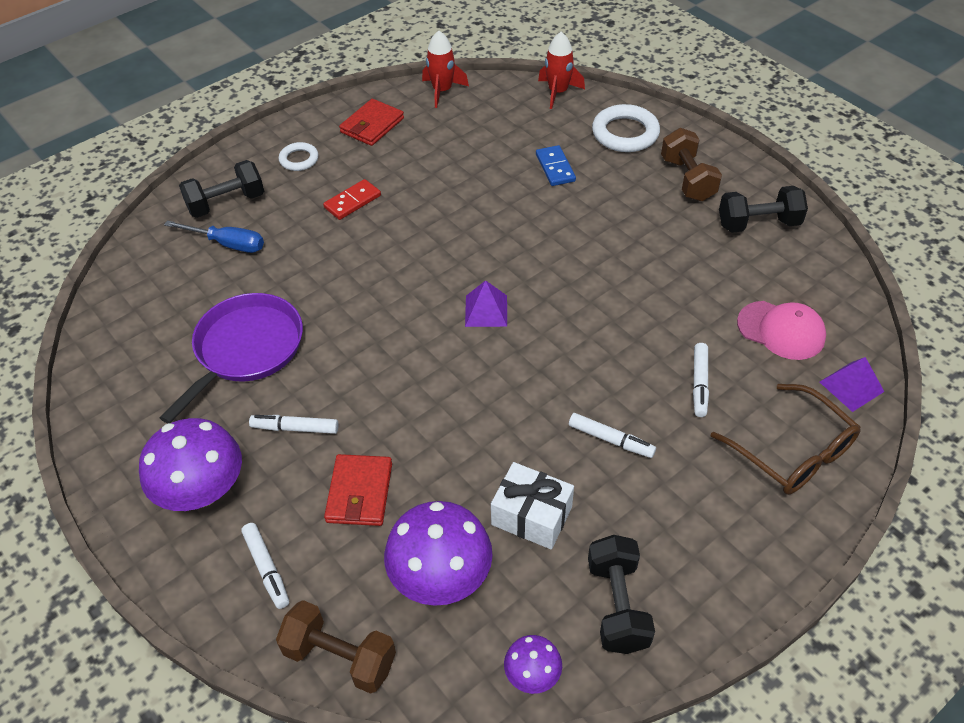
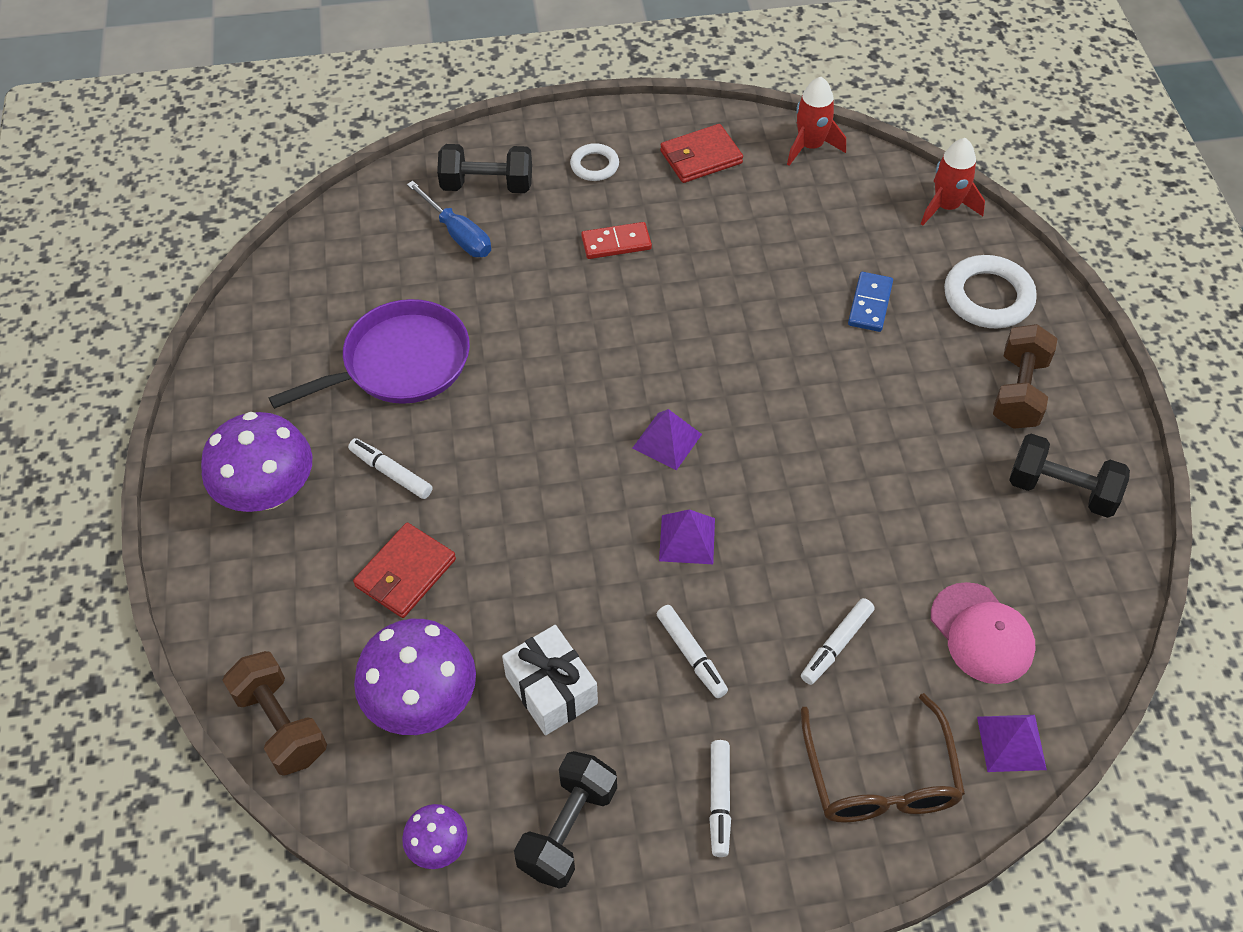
camera: 30 degrees right, 5 degrees up
(267, 568) = (274, 601): white marker -> white marker (719, 800)
(549, 366) = (687, 539): none -> purple pyramid

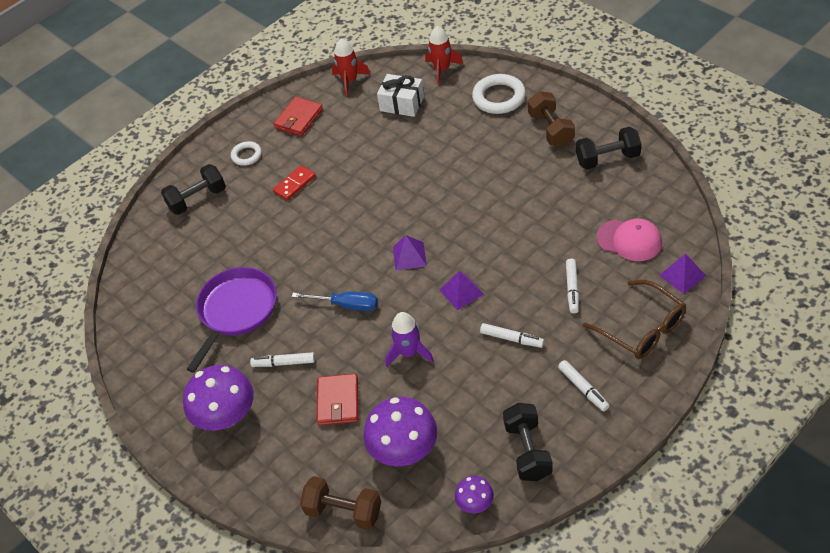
camera: 30 degrees left, 5 degrees down
(458, 234) = (205, 232): blue screwdriver -> blue screwdriver (346, 305)
(547, 573) = (409, 352): none -> purple rocket
(551, 690) = (462, 400): white gift -> white gift (402, 104)
(870, 304) = (447, 134): blue domino -> none

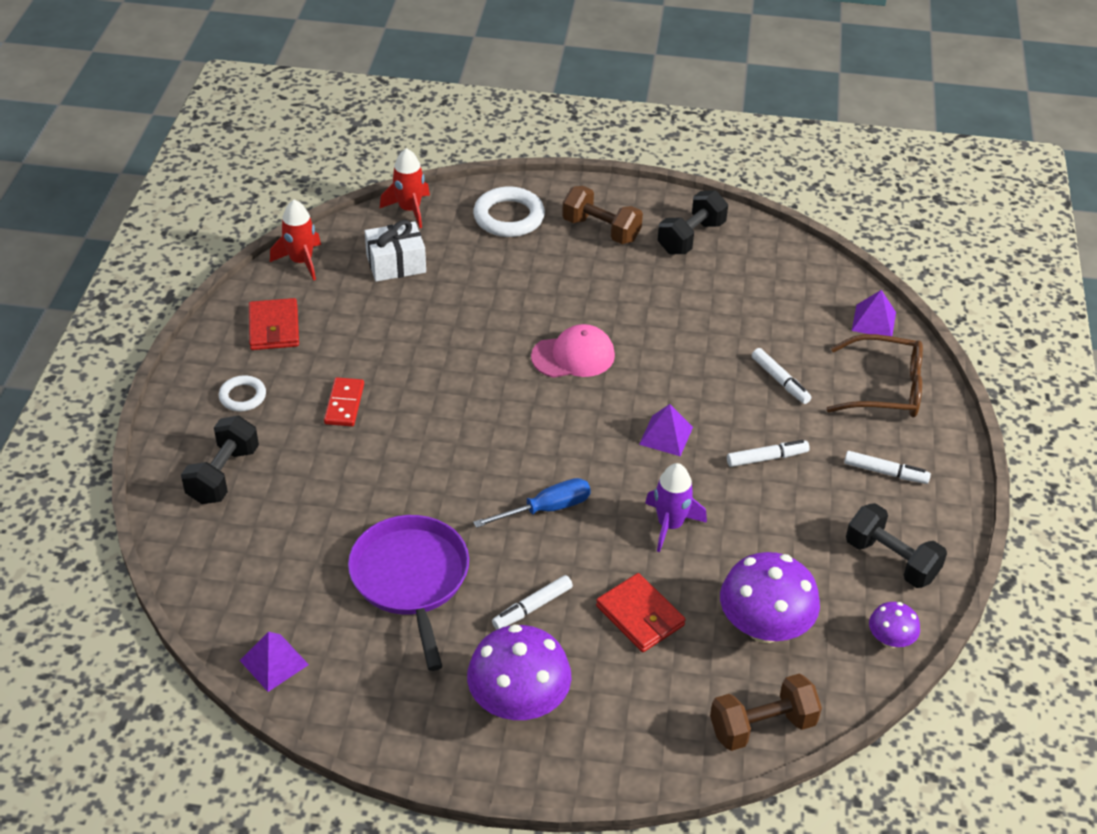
camera: 45 degrees left, 5 degrees down
(409, 256) = (569, 424): purple pyramid -> purple pyramid (274, 662)
(629, 240) = (790, 309): pink cap -> pink cap (573, 356)

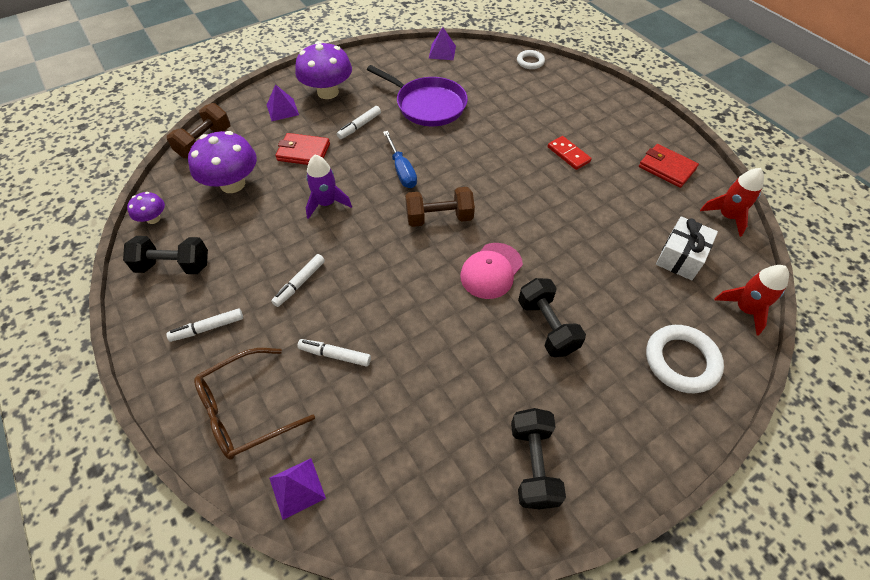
camera: 140 degrees right, 10 degrees up
(223, 475) = (566, 93): black dumbbell -> black dumbbell (547, 326)
(242, 396) = (617, 126): white ring -> white ring (530, 62)
(532, 607) = (359, 126): white marker -> white marker turned 150 degrees counterclockwise
(546, 509) = (402, 170): blue screwdriver -> blue screwdriver turned 45 degrees counterclockwise
(601, 230) = (606, 407): brown dumbbell -> brown dumbbell (439, 218)
(666, 435) = (378, 255): purple pyramid -> purple pyramid (282, 109)

